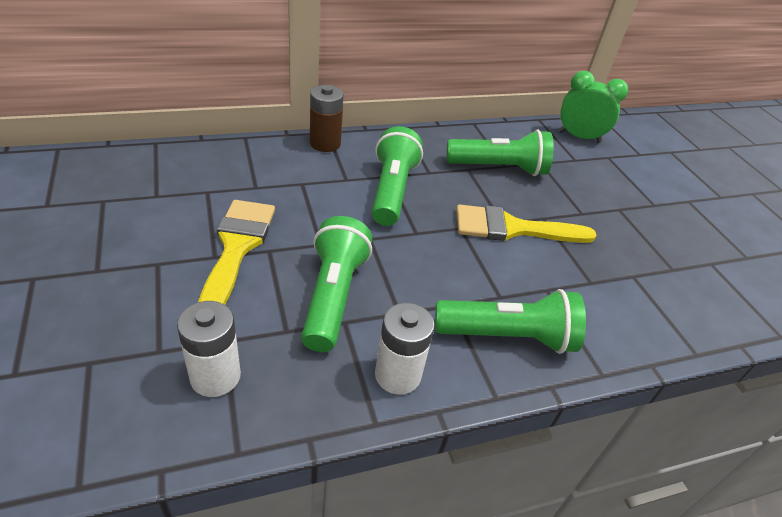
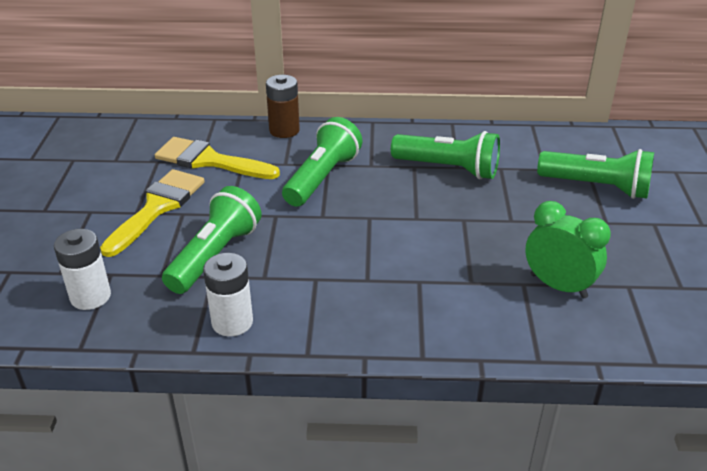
camera: 25 degrees right, 5 degrees down
(508, 336) = (351, 312): green flashlight -> green flashlight (597, 187)
(512, 228) = (422, 224): yellow brush -> yellow brush (209, 160)
(579, 137) = (567, 146): green clock -> green clock (558, 286)

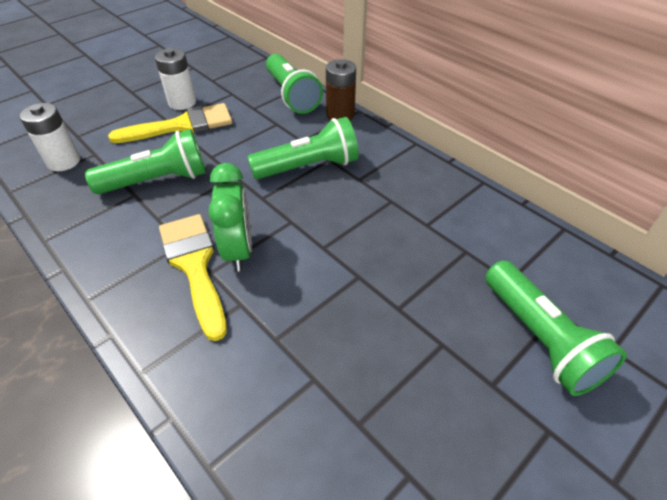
camera: 45 degrees right, 10 degrees up
(209, 160) = (260, 110): yellow brush -> yellow brush (194, 266)
(232, 322) = (91, 236): white battery -> white battery (182, 102)
(448, 169) = (416, 221): green flashlight -> green flashlight (291, 95)
(558, 286) = (340, 410): green clock -> green clock (239, 250)

